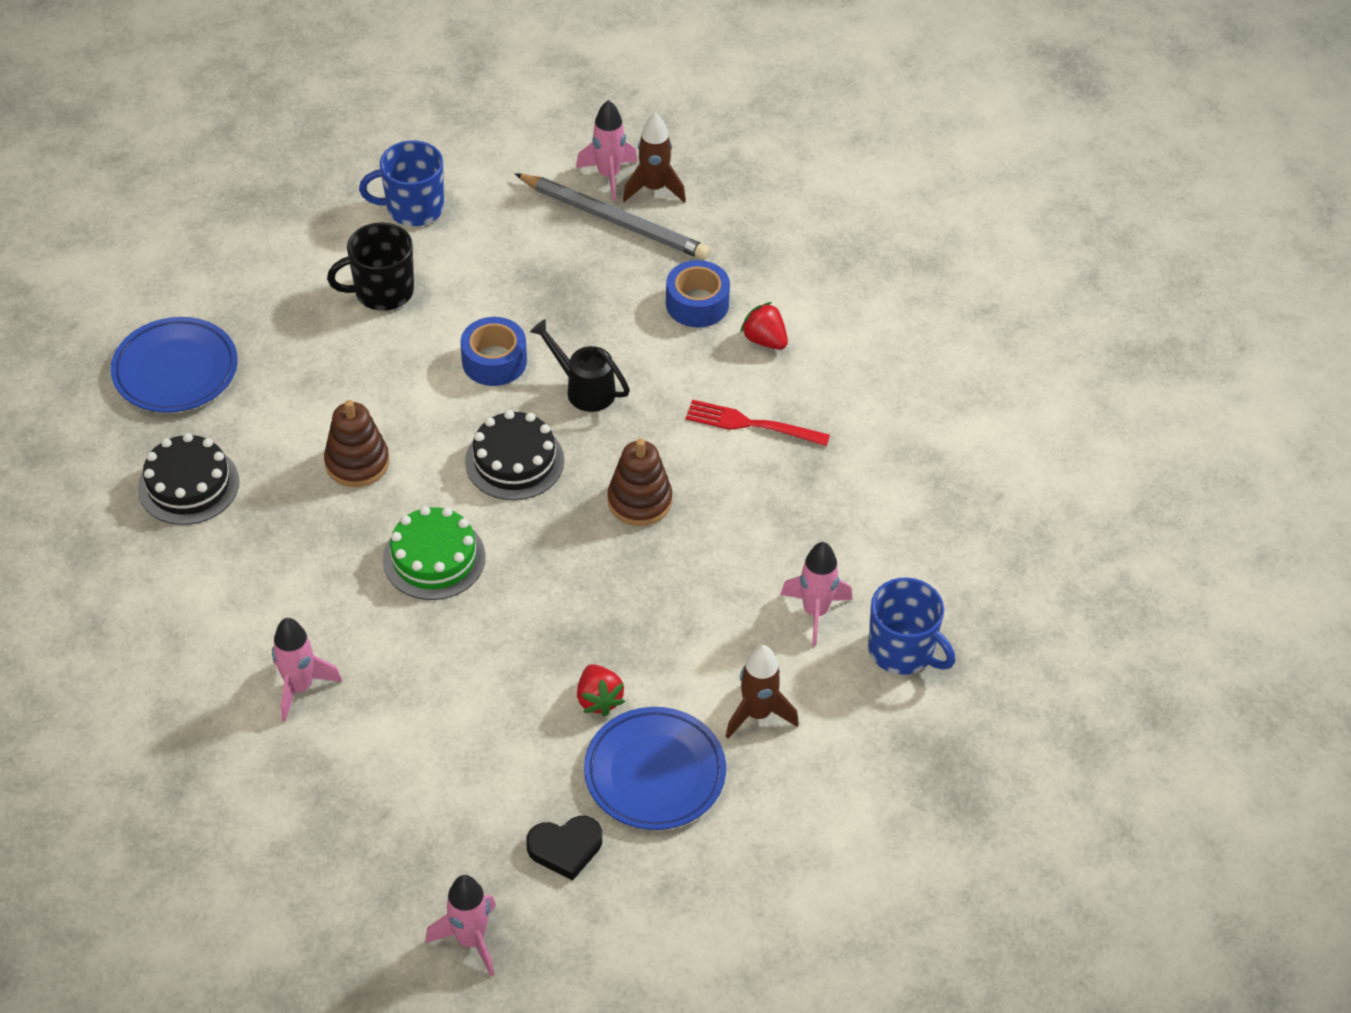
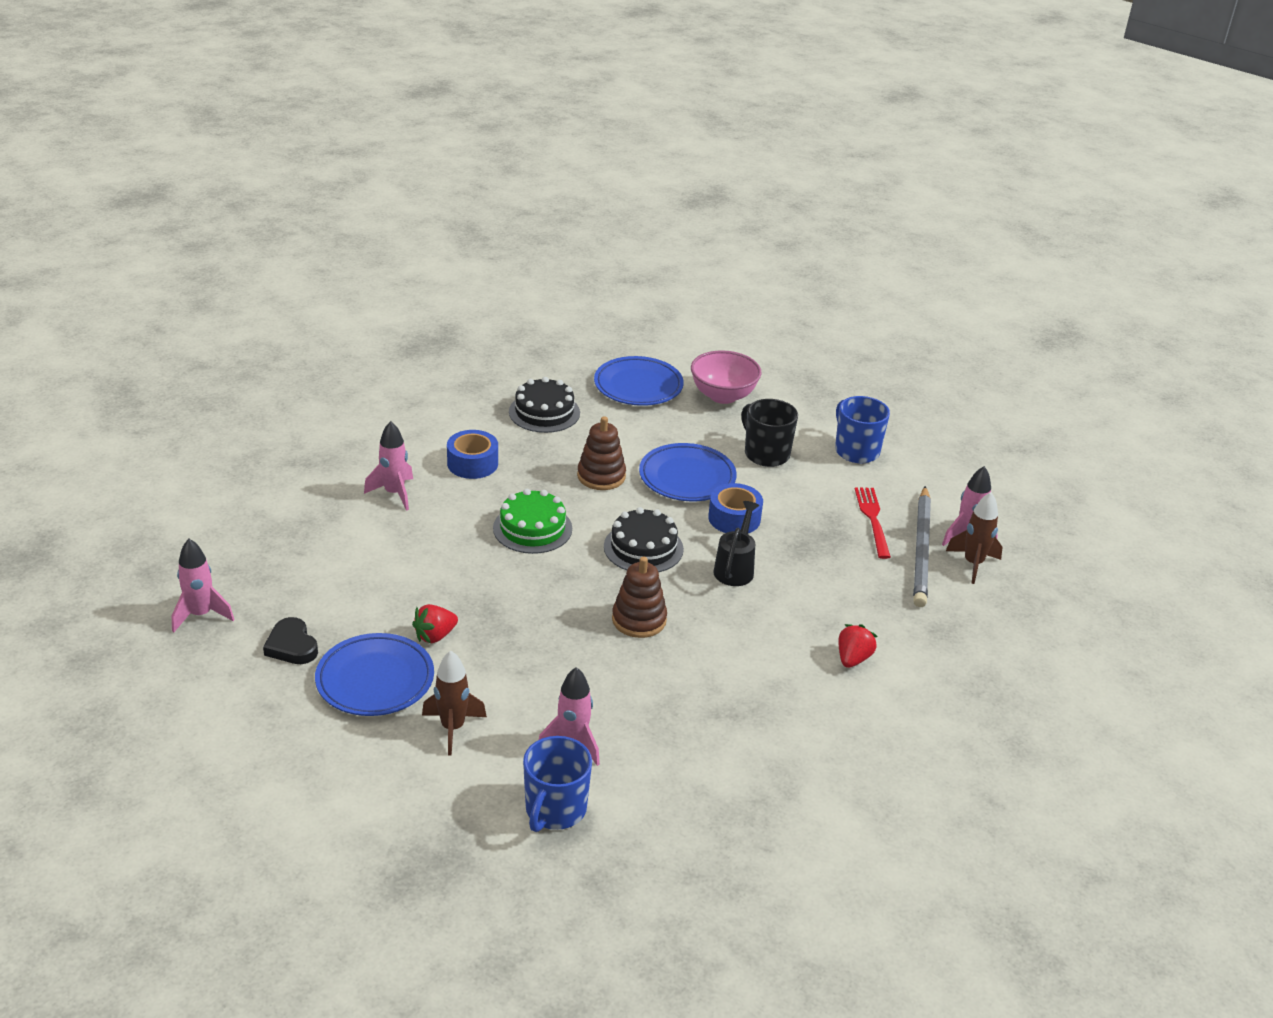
camera: 70 degrees right, 15 degrees down
(240, 292) = (723, 396): none -> pink bowl
(397, 380) = (687, 477): none -> blue plate
(697, 303) = (865, 612): blue tape -> blue tape (472, 463)
(751, 424) = (755, 668): red fork -> red fork (872, 519)

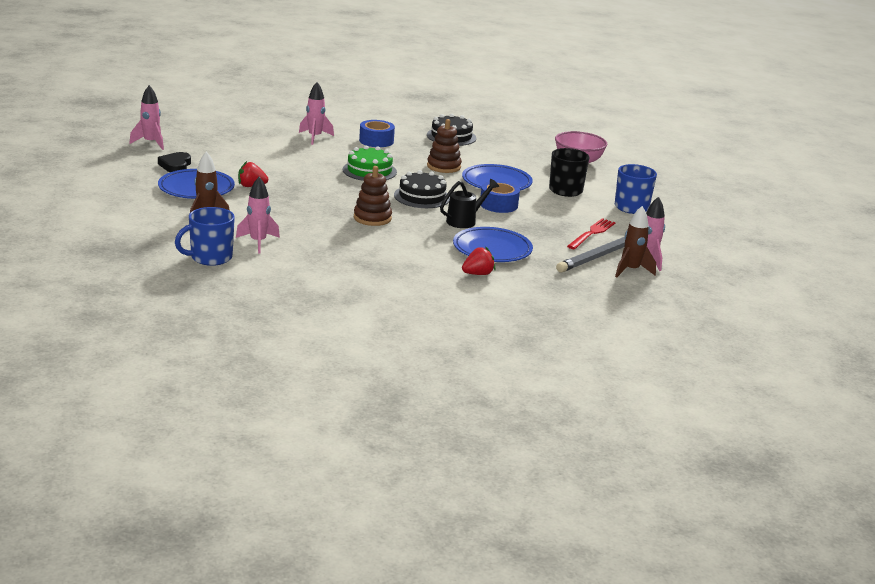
camera: 35 degrees right, 10 degrees down
(638, 386) = (528, 144): blue plate -> blue plate (492, 249)

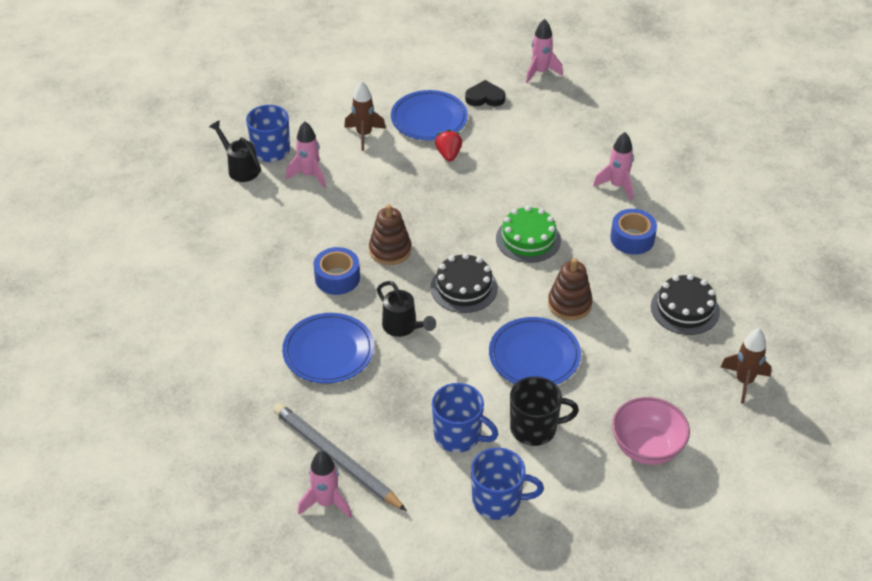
camera: 90 degrees right, 20 degrees up
(234, 273) = (240, 168): none -> black watering can
(478, 274) = (263, 340): red strawberry -> none
(498, 205) = (461, 358): blue tape -> blue tape (337, 278)
(575, 213) = (458, 435): none -> blue mug
(592, 233) = (397, 449): red fork -> none
(631, 270) = (293, 482): brown rocket -> brown rocket (744, 381)

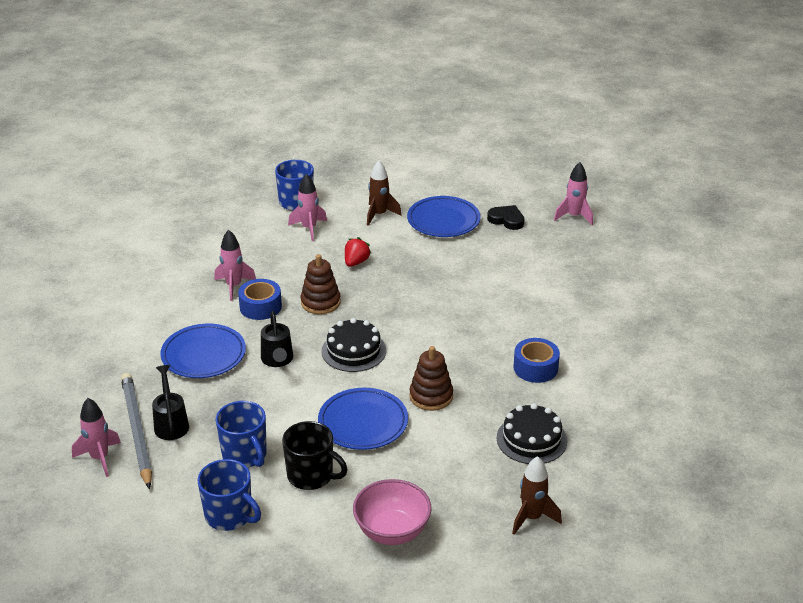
camera: 30 degrees right, 10 degrees down
(240, 168) = (261, 206): black watering can -> black watering can (171, 423)
(448, 154) = (435, 251): red strawberry -> red strawberry (356, 262)
(528, 239) = (442, 335): green cake -> none
(617, 186) = (561, 323): pink rocket -> pink rocket (234, 286)

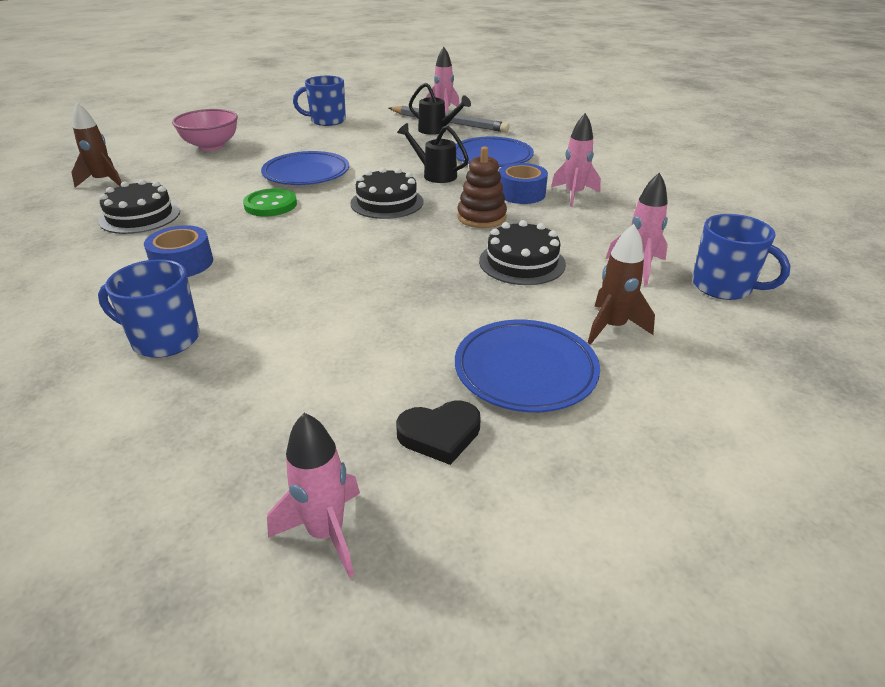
camera: 135 degrees right, 0 degrees up
(245, 455) = (363, 137): blue mug -> blue mug (164, 339)
(311, 476) = (303, 145): black mug -> none
(356, 262) = (522, 262): red strawberry -> black cake
(431, 396) = (270, 205): brown stacking toy -> green button

